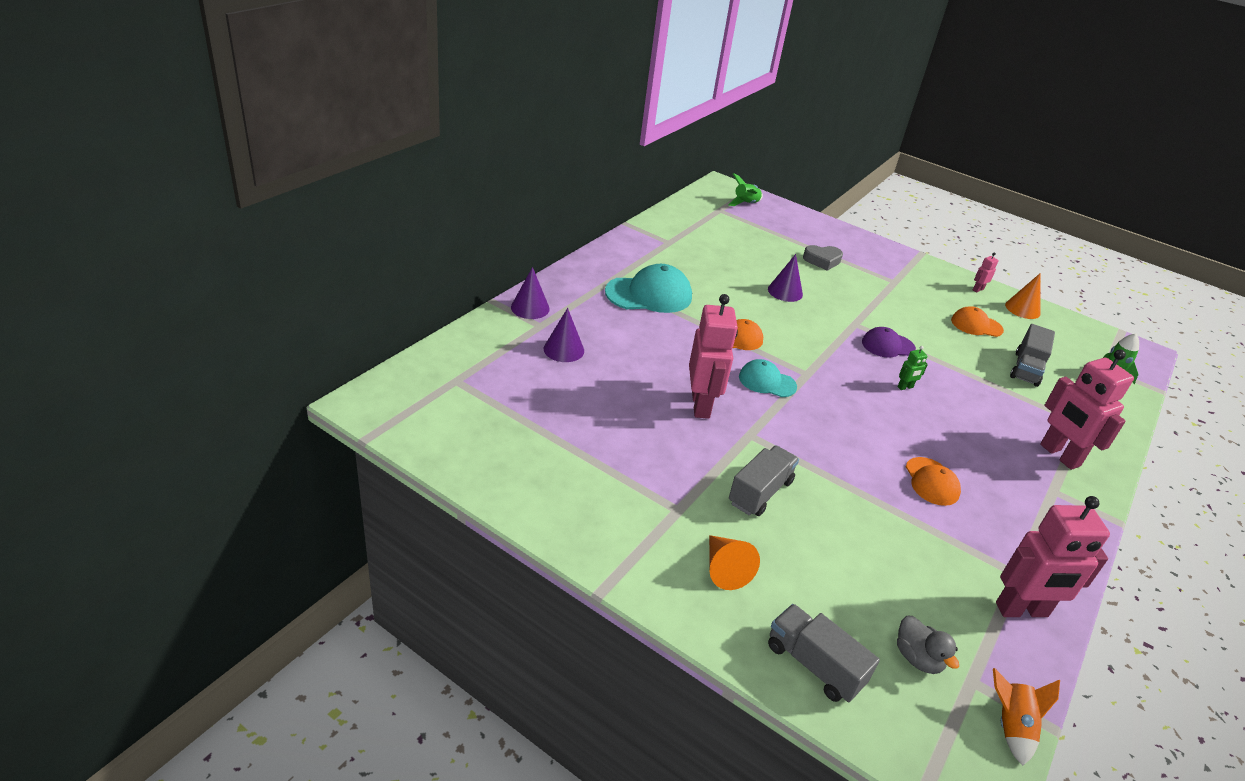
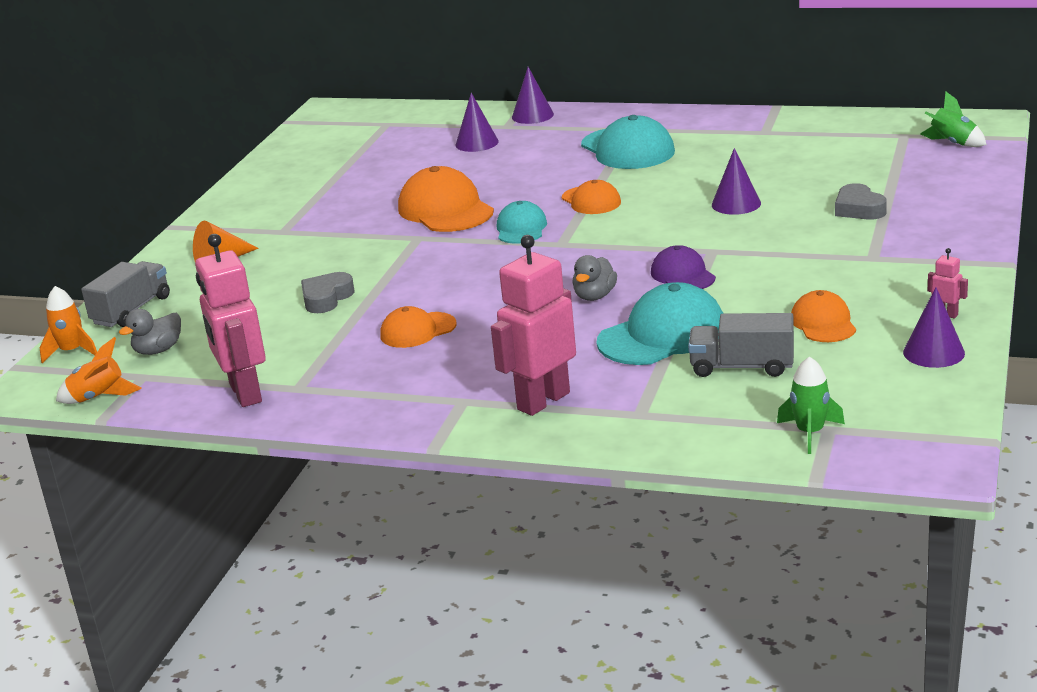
camera: 80 degrees right, 10 degrees down
(701, 405) = (445, 210): pink robot -> orange cap
(760, 492) = (332, 257): grey truck -> none
(848, 517) = (326, 298): none -> grey heart
(898, 736) = (72, 351): none -> orange rocket
(905, 387) = (595, 296): green robot -> grey duck
(975, 381) = (662, 335): none -> turquoise cap
(1022, 309) = (933, 352): orange cone -> purple cone

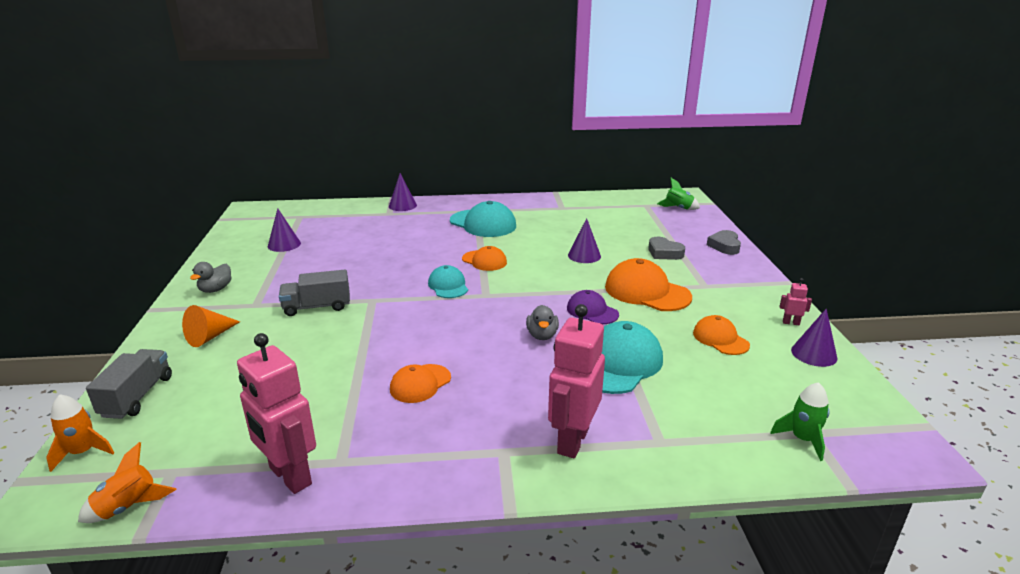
camera: 25 degrees left, 0 degrees up
(158, 350) = (179, 437): grey duck -> grey duck (216, 289)
(326, 298) = (323, 362): grey heart -> grey heart (724, 246)
(445, 210) = (381, 276): orange cap -> orange cap (647, 292)
(477, 143) = (375, 226): purple cone -> purple cone (284, 244)
(742, 367) = (698, 384): grey truck -> grey truck (317, 307)

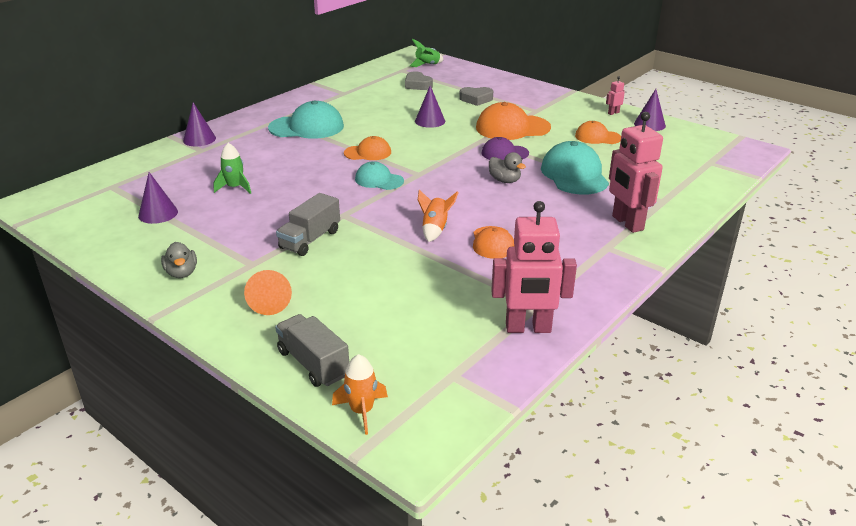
camera: 45 degrees left, 5 degrees up
(128, 507) = (471, 406): orange rocket -> orange rocket (435, 229)
(724, 246) = (502, 81): grey heart -> grey heart (417, 85)
(802, 439) = (711, 167): green rocket -> green rocket (235, 187)

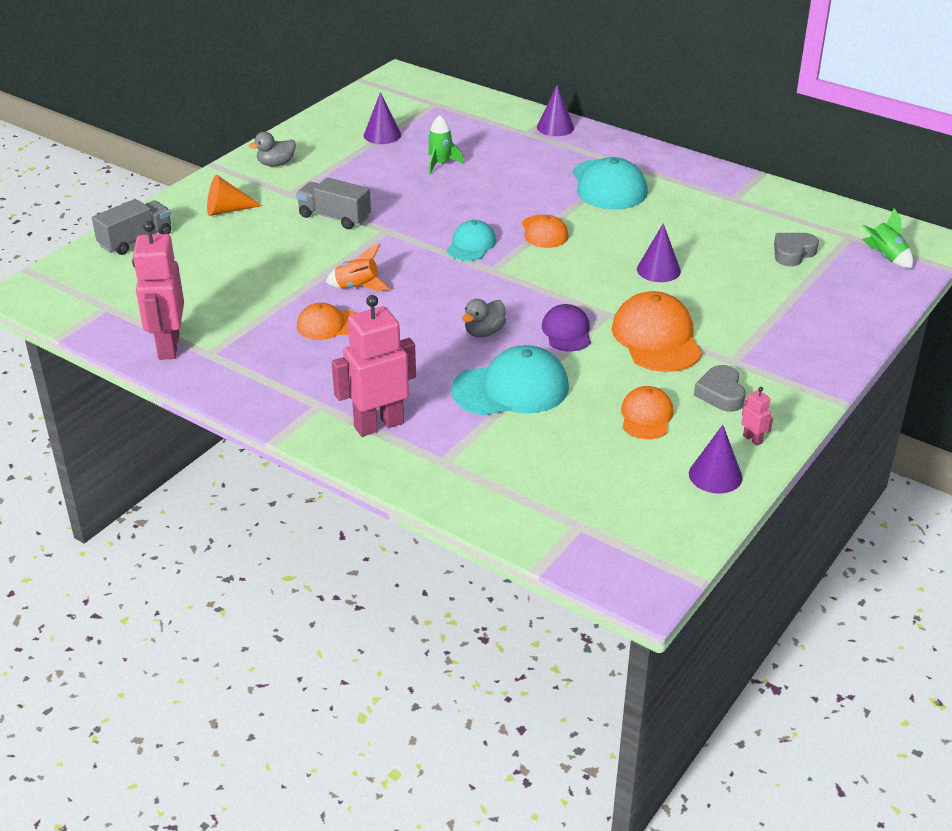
camera: 85 degrees right, 5 degrees up
(362, 411) = (72, 267): orange rocket -> none
(476, 99) = (756, 305): grey heart -> grey heart (720, 393)

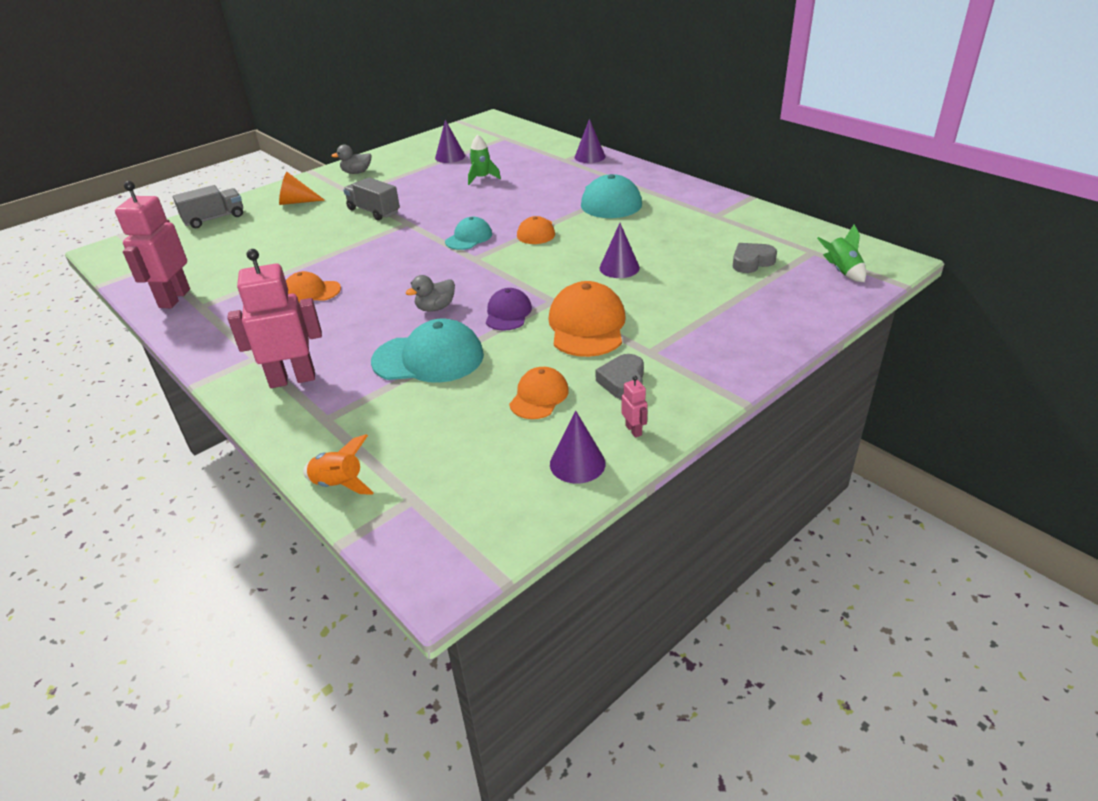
camera: 15 degrees right, 0 degrees up
(357, 287) = (355, 264): orange rocket -> orange rocket (339, 484)

